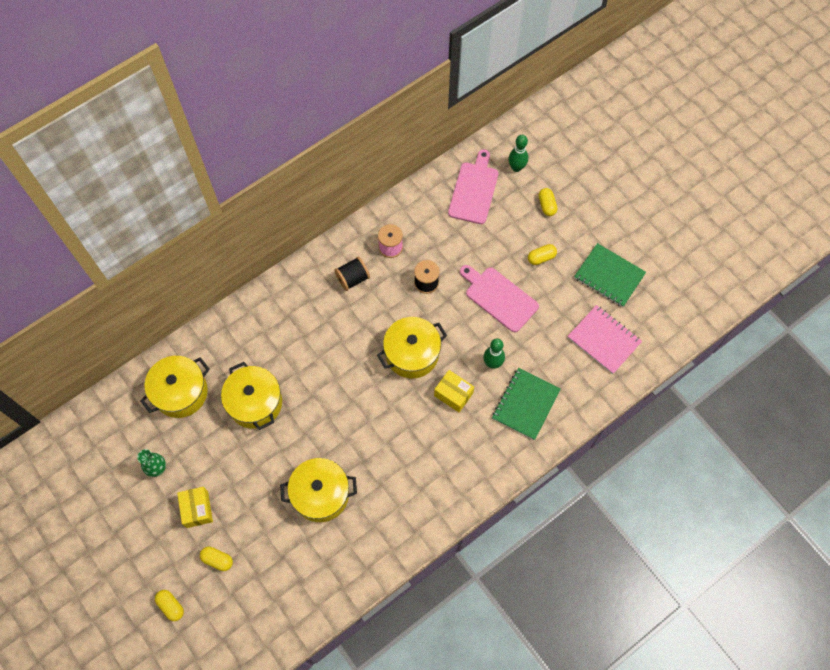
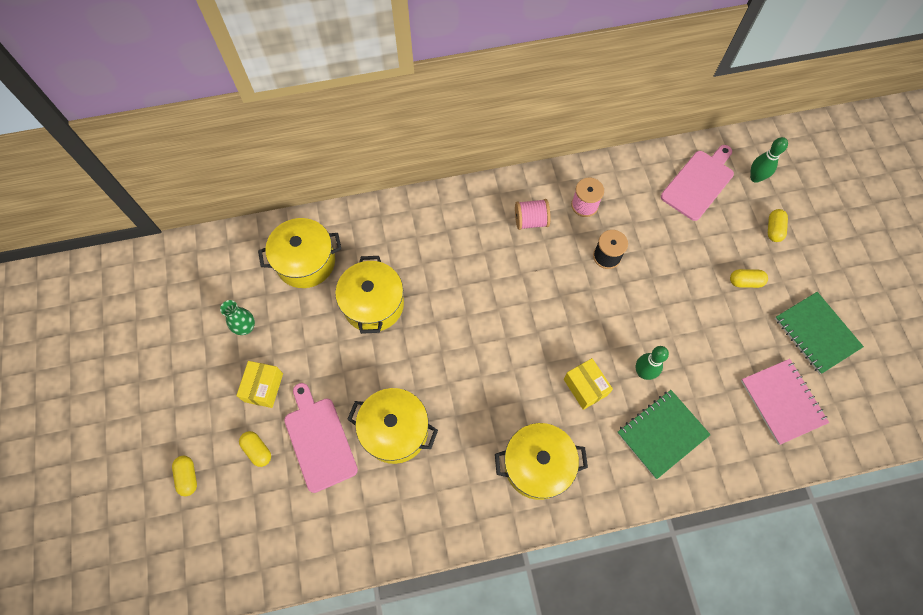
camera: 25 degrees right, 0 degrees up
(352, 278) = (531, 221): black spool -> pink spool
(412, 354) = (559, 324): yellow pot -> yellow pot (537, 465)
(499, 297) = (680, 305): pink cutting board -> pink cutting board (319, 440)

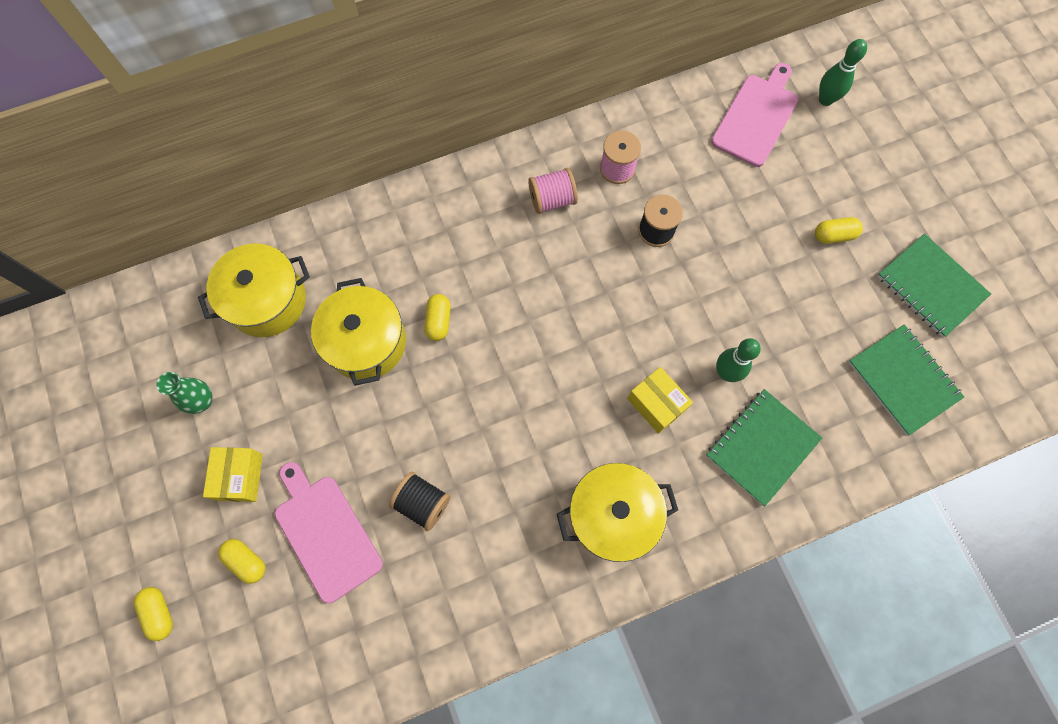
camera: 10 degrees left, 5 degrees up
(395, 430) = (423, 503): yellow pot -> black spool
(773, 229) = (858, 162): yellow capsule -> yellow capsule (438, 321)
(782, 401) = (903, 380): pink notebook -> green notebook

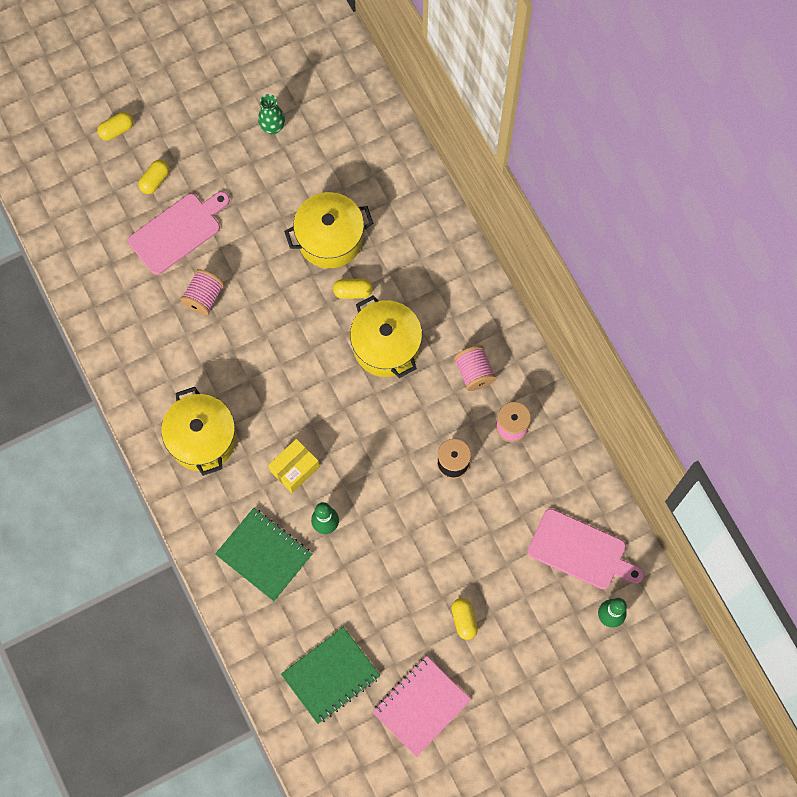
camera: 85 degrees right, 0 degrees up
(240, 477) = (216, 165): yellow box -> none
(267, 301) = (359, 159): yellow pot -> yellow pot (386, 346)
(423, 503) = (204, 297): black spool -> pink spool
(931, 286) = (421, 706): green notebook -> pink notebook

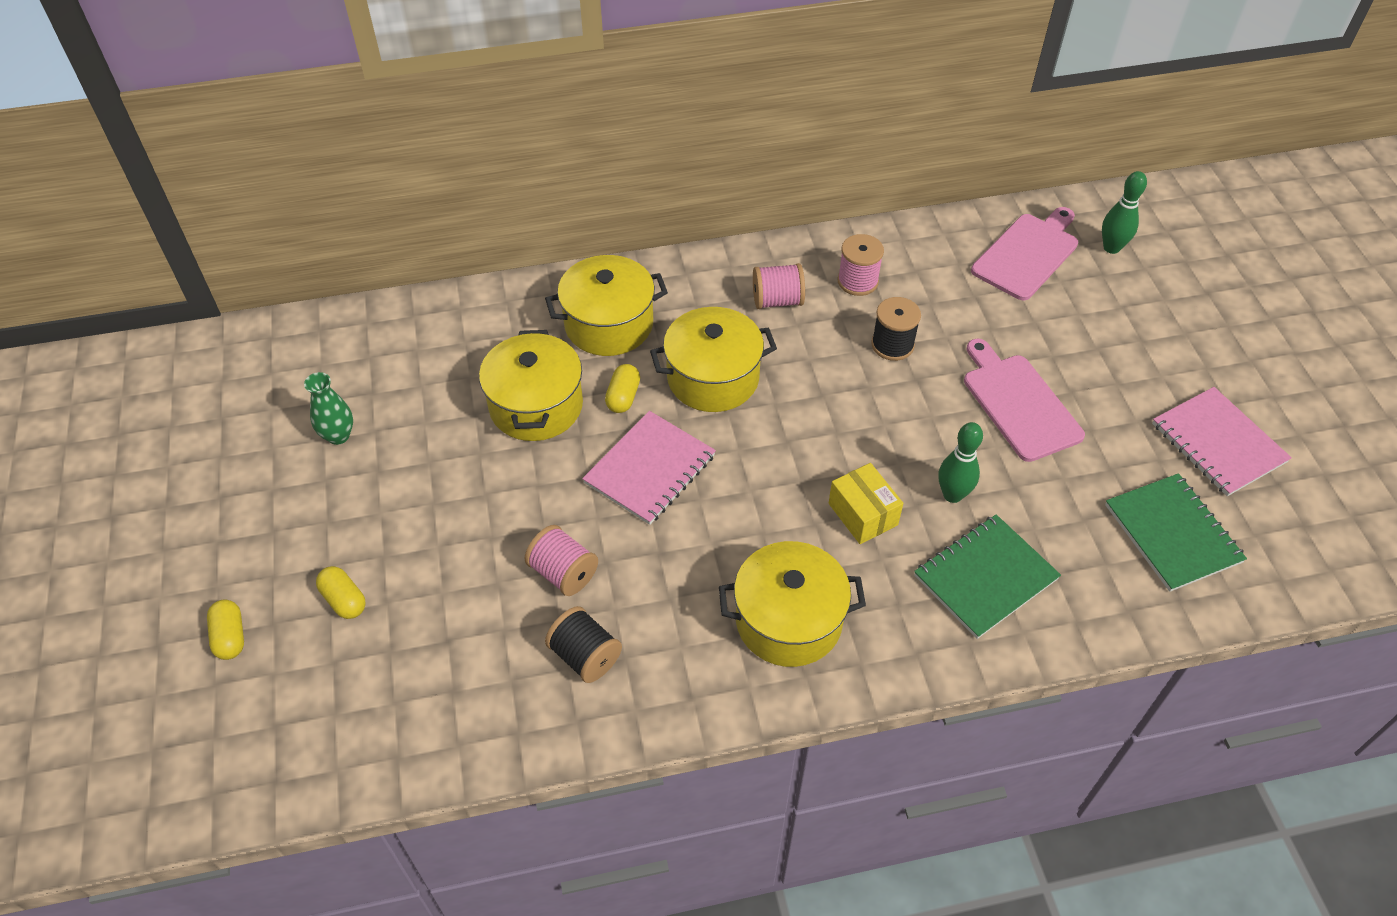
camera: 75 degrees left, 20 degrees down
(150, 327) = (585, 656): none -> black spool
(178, 231) = (443, 586): pink cutting board -> pink cutting board (1019, 403)
(296, 326) = (650, 469): none -> pink notebook
(417, 263) = (609, 324): none -> yellow pot
(464, 620) = (1104, 377): yellow capsule -> none

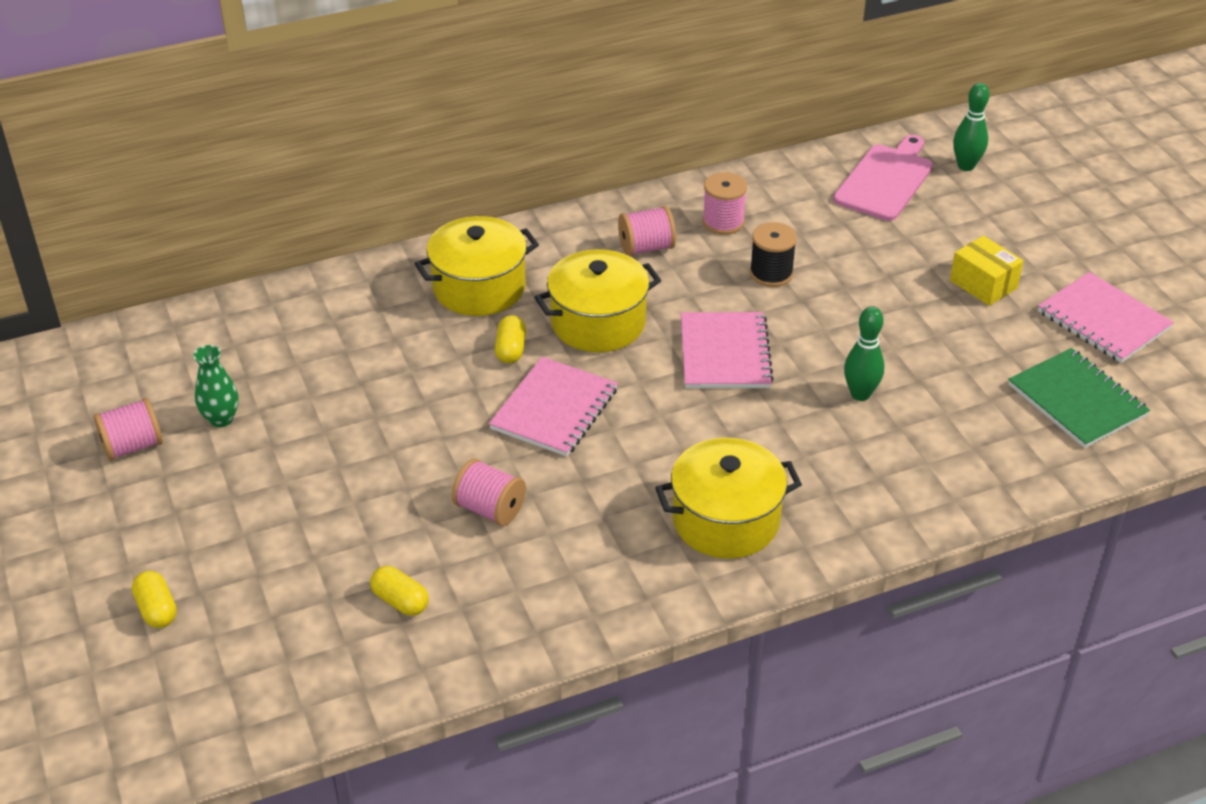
camera: 10 degrees left, 10 degrees down
(252, 453) = (132, 446): none -> pink spool
(344, 600) = (268, 562): yellow capsule -> yellow capsule (400, 601)
(536, 406) = (422, 368): yellow pot -> none
(585, 656) = (530, 577): black spool -> none
(828, 429) = (724, 353): none -> pink notebook
(862, 514) = (776, 421): yellow box -> yellow box (983, 284)
(985, 577) = (908, 459): green notebook -> none
(1019, 403) = (906, 309): pink cutting board -> none

